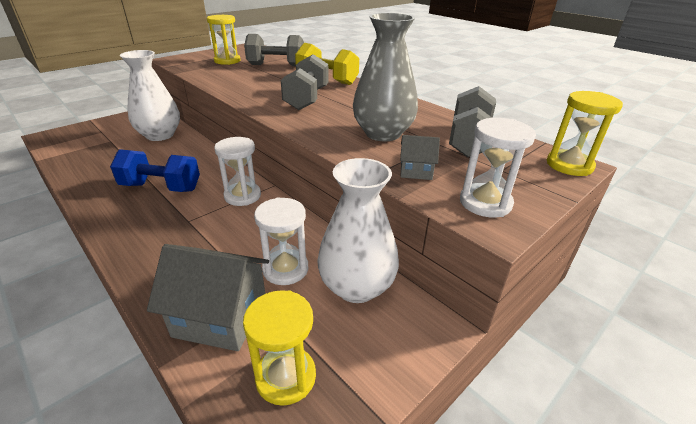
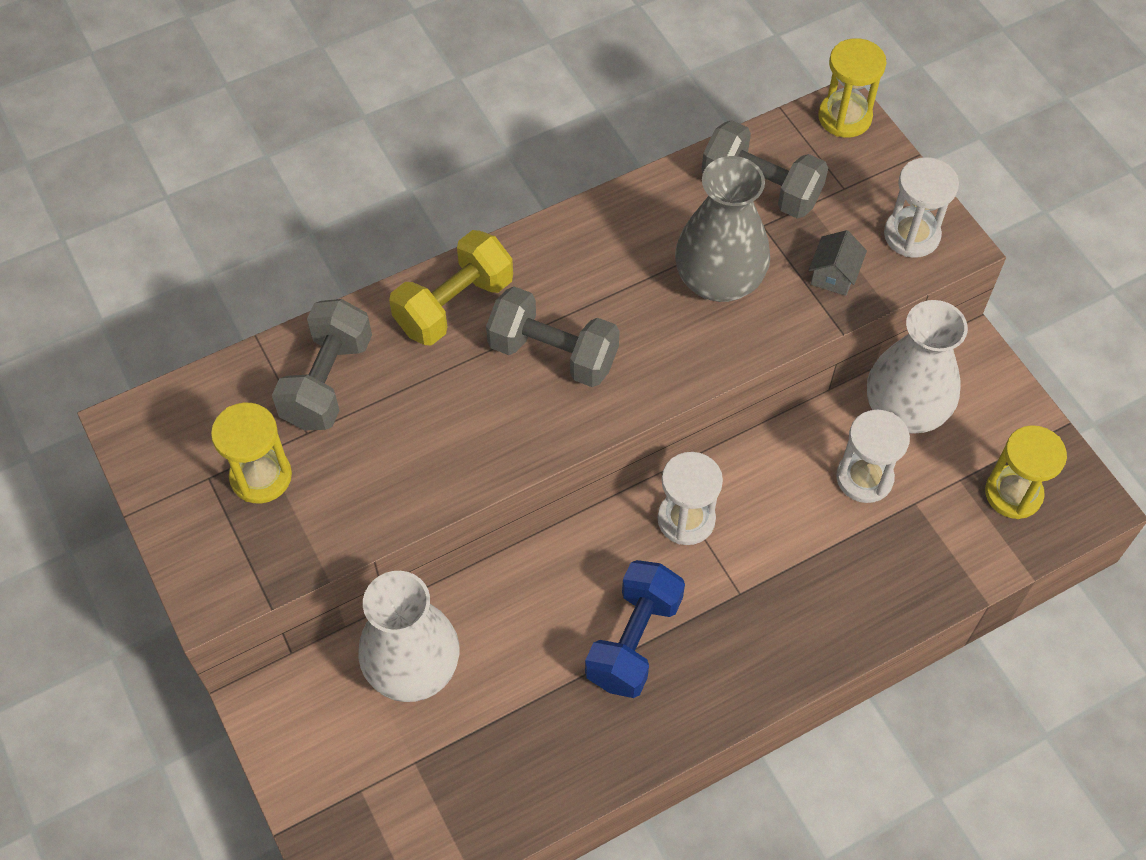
camera: 75 degrees left, 25 degrees up
(220, 316) = (931, 549): grey house -> none

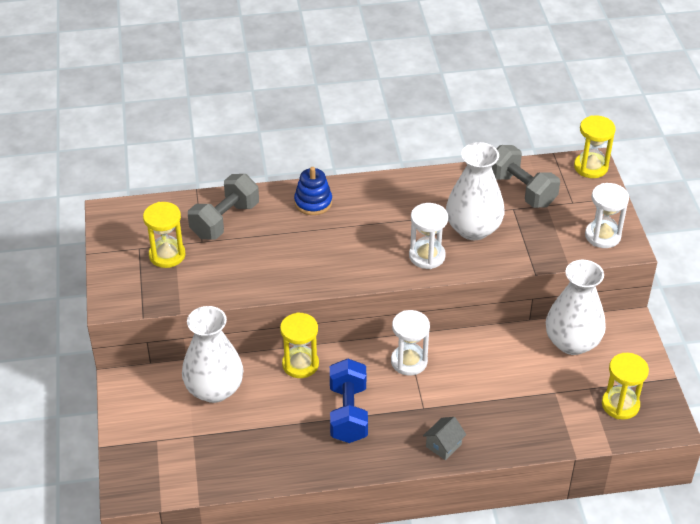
camera: 20 degrees right, 15 degrees down
(454, 305) = (313, 202): yellow dumbbell -> blue stacking toy
(526, 578) = (300, 364): none -> yellow hourglass
(553, 354) = (358, 240): grey dumbbell -> none
(633, 640) = (348, 413): blue dumbbell -> blue dumbbell turned 45 degrees counterclockwise
(719, 280) = (473, 229): grey vase -> white vase
(833, 275) = (544, 244): grey house -> grey house (443, 445)
(864, 478) = (529, 371): white hourglass -> white hourglass (427, 256)

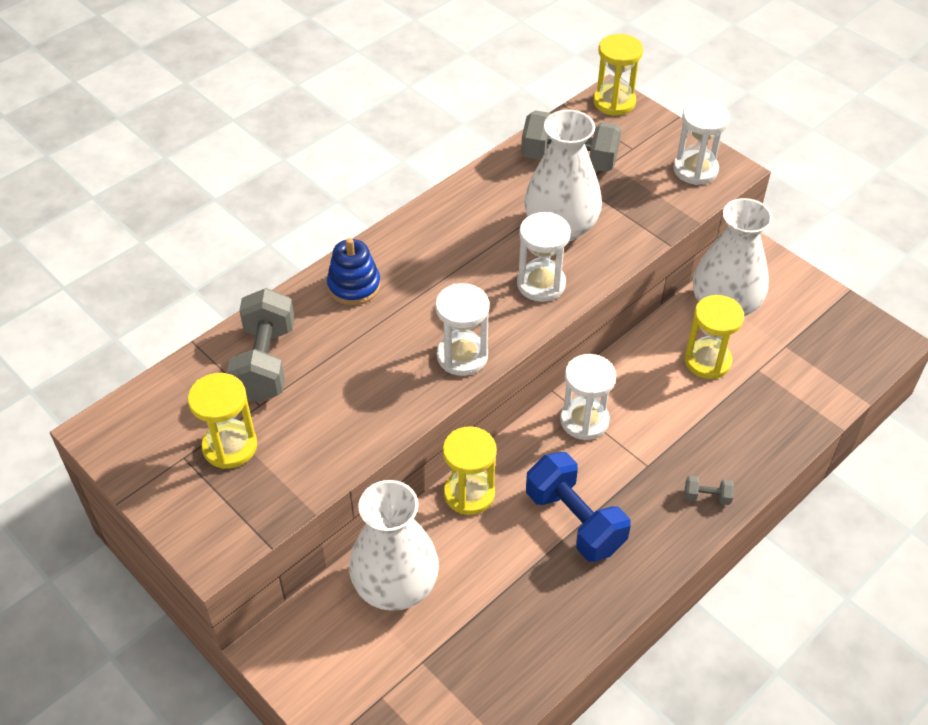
camera: 35 degrees left, 5 degrees up
(338, 273) = (462, 356): none -> white hourglass
(443, 445) = (707, 496): grey house -> grey dumbbell
(620, 405) = (829, 347): yellow hourglass -> yellow hourglass (707, 361)

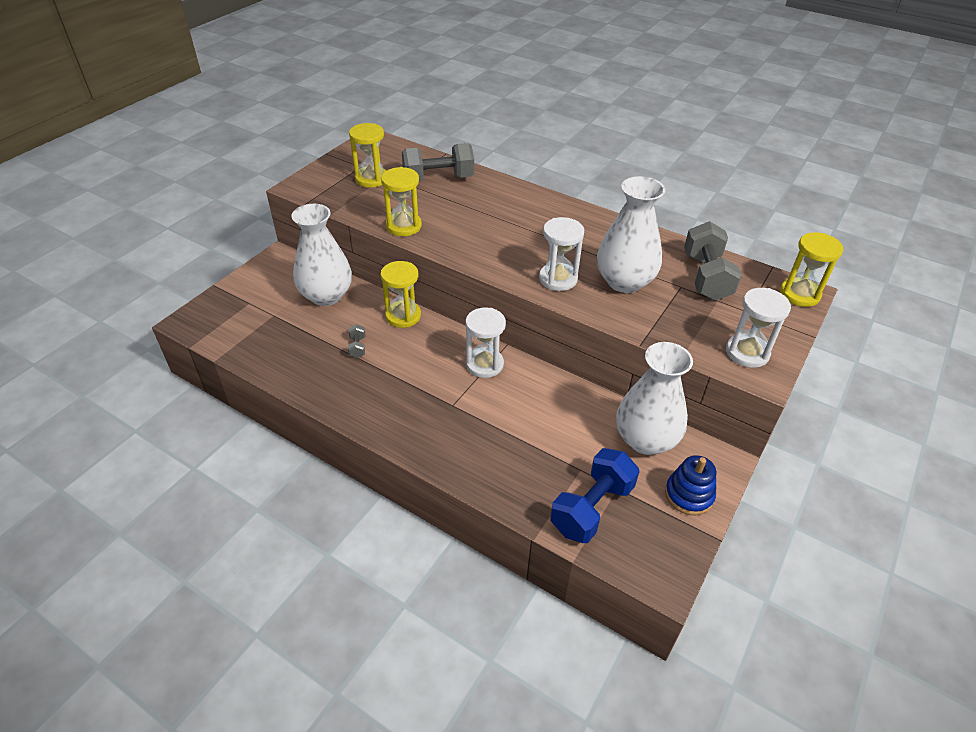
camera: 75 degrees right, 5 degrees down
(354, 286) = (516, 199): blue stacking toy -> blue stacking toy (689, 495)
(462, 356) = (472, 252): white hourglass -> none
(574, 521) = (392, 370): blue dumbbell -> blue dumbbell (592, 508)
(707, 361) = (575, 433): yellow hourglass -> yellow hourglass (403, 226)
(707, 496) = (431, 444): grey dumbbell -> grey dumbbell (357, 347)

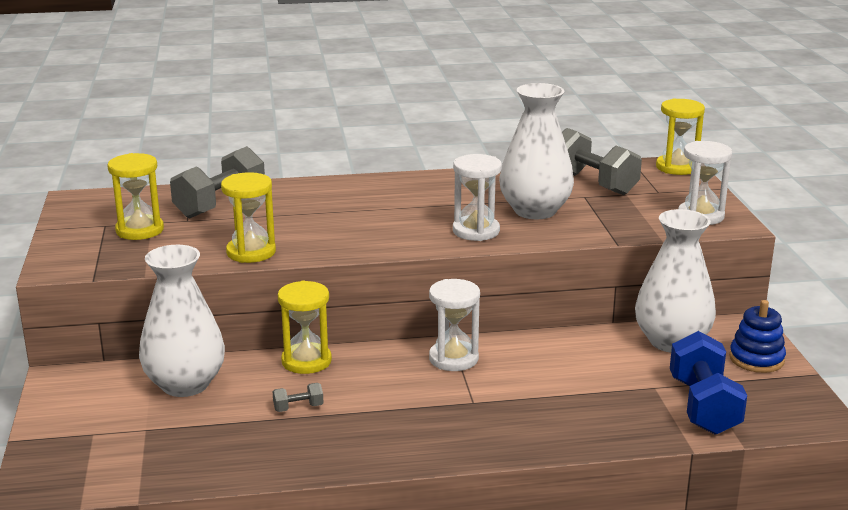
camera: 40 degrees left, 20 degrees down
(357, 347) = (298, 408): grey dumbbell -> grey dumbbell turned 60 degrees counterclockwise

